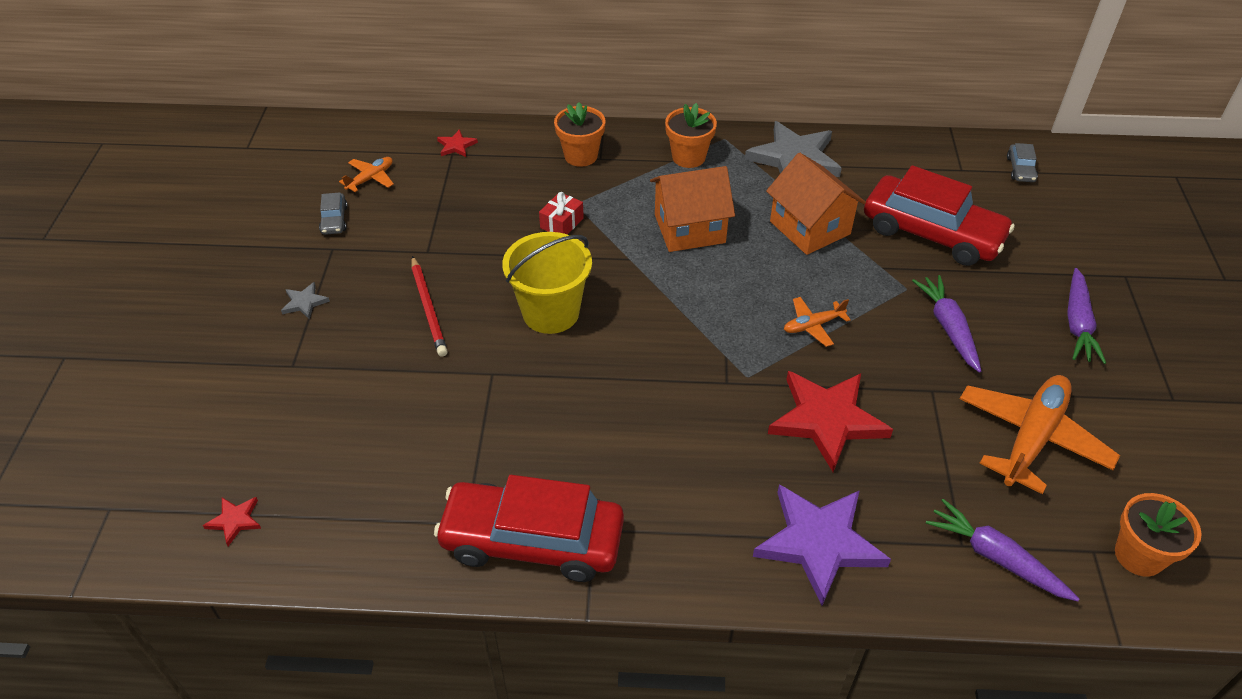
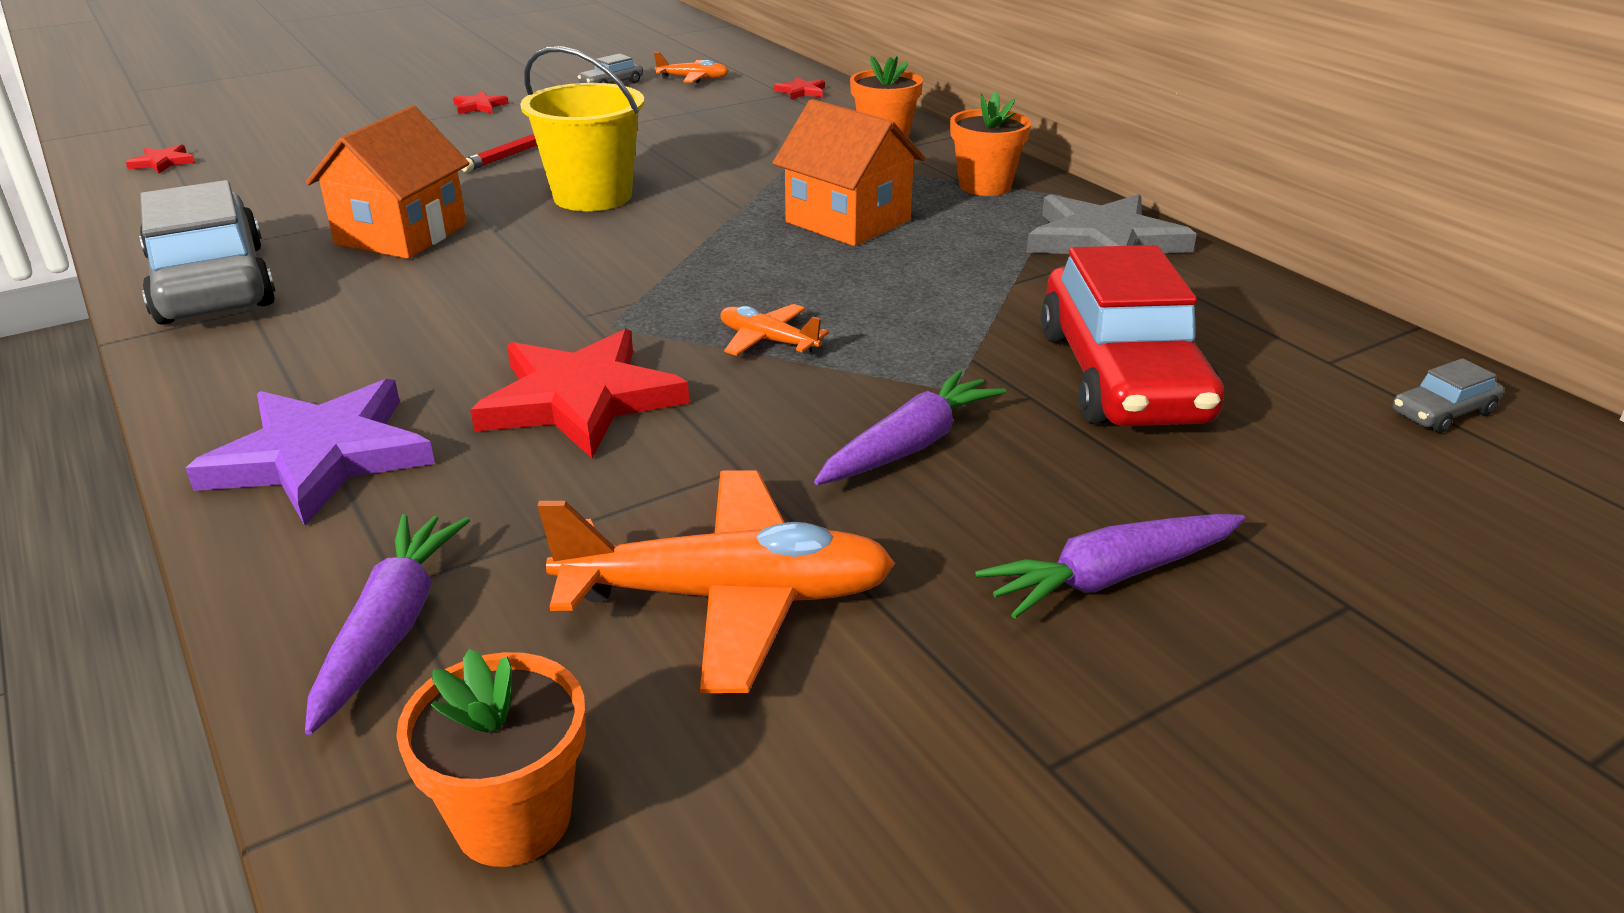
camera: 55 degrees right, 15 degrees down
(304, 302) = (479, 106): grey star -> red star
(532, 540) = (212, 283): red car -> grey car
(561, 223) = (751, 162): red gift -> none
(810, 228) = (974, 287): orange house -> orange house (401, 234)

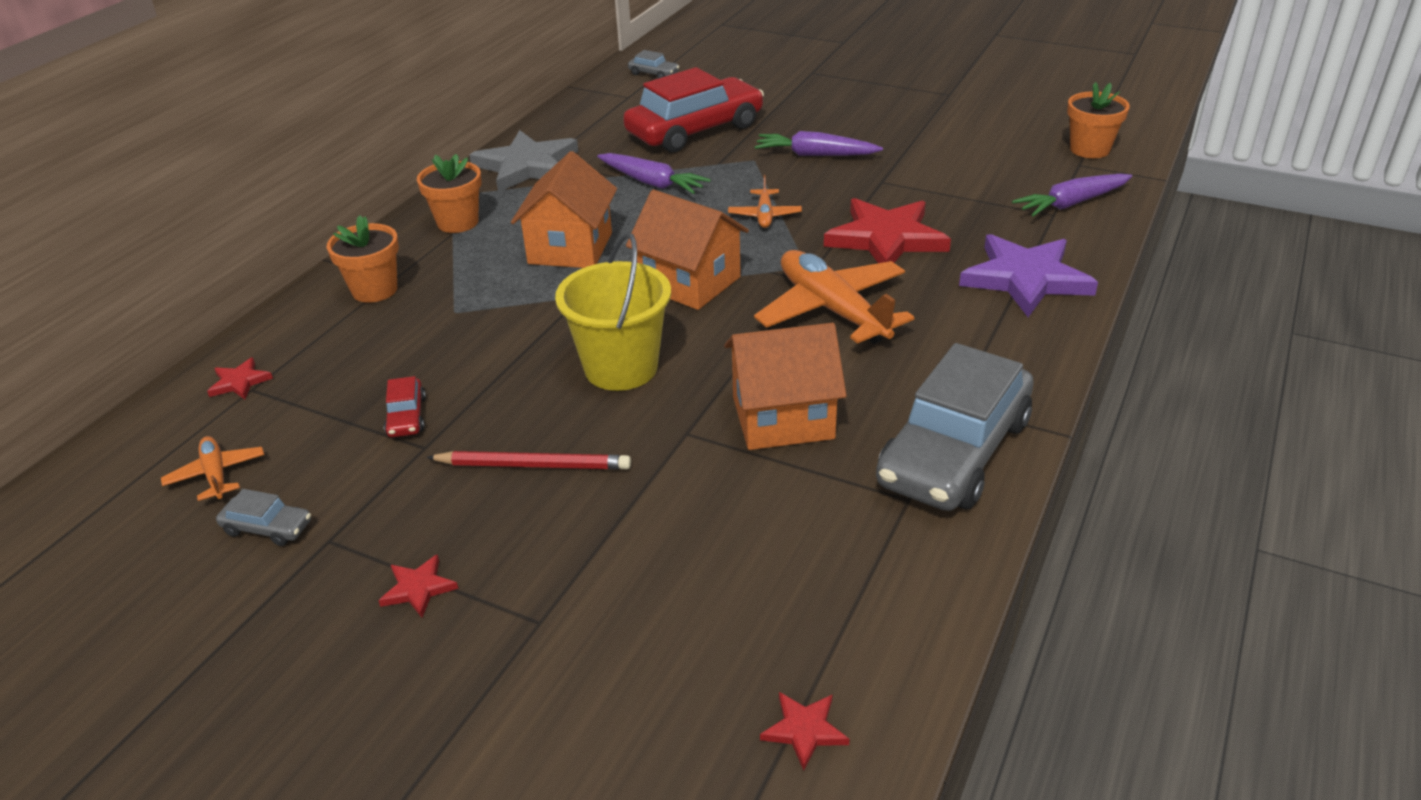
camera: 120 degrees left, 5 degrees up
(664, 125) = (406, 416): none -> red car
(682, 257) = (690, 282): none -> orange house
(727, 597) = (958, 155): orange plane -> orange plane (832, 310)
(1111, 577) = (849, 103): purple carrot -> purple carrot (652, 182)

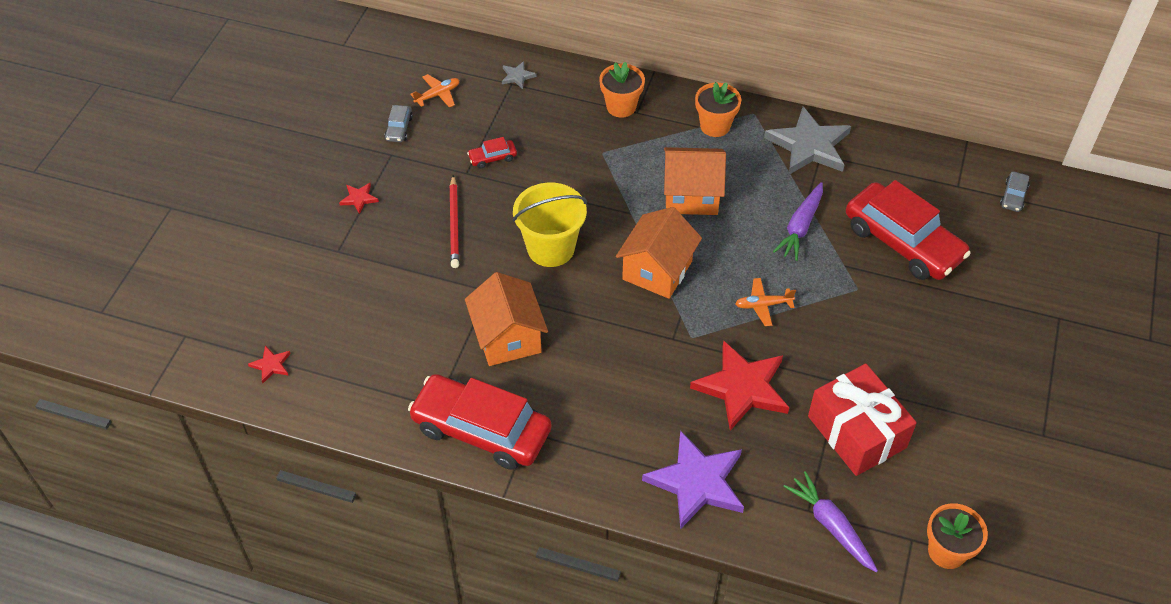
camera: 80 degrees right, 15 degrees up
(240, 382) = (517, 76): red star -> grey star
(815, 155) = (878, 331): purple carrot -> none
(832, 310) = (634, 357): orange plane -> none
(948, 178) = (856, 432): none -> red gift
(954, 452) = (481, 430): grey car -> red car

